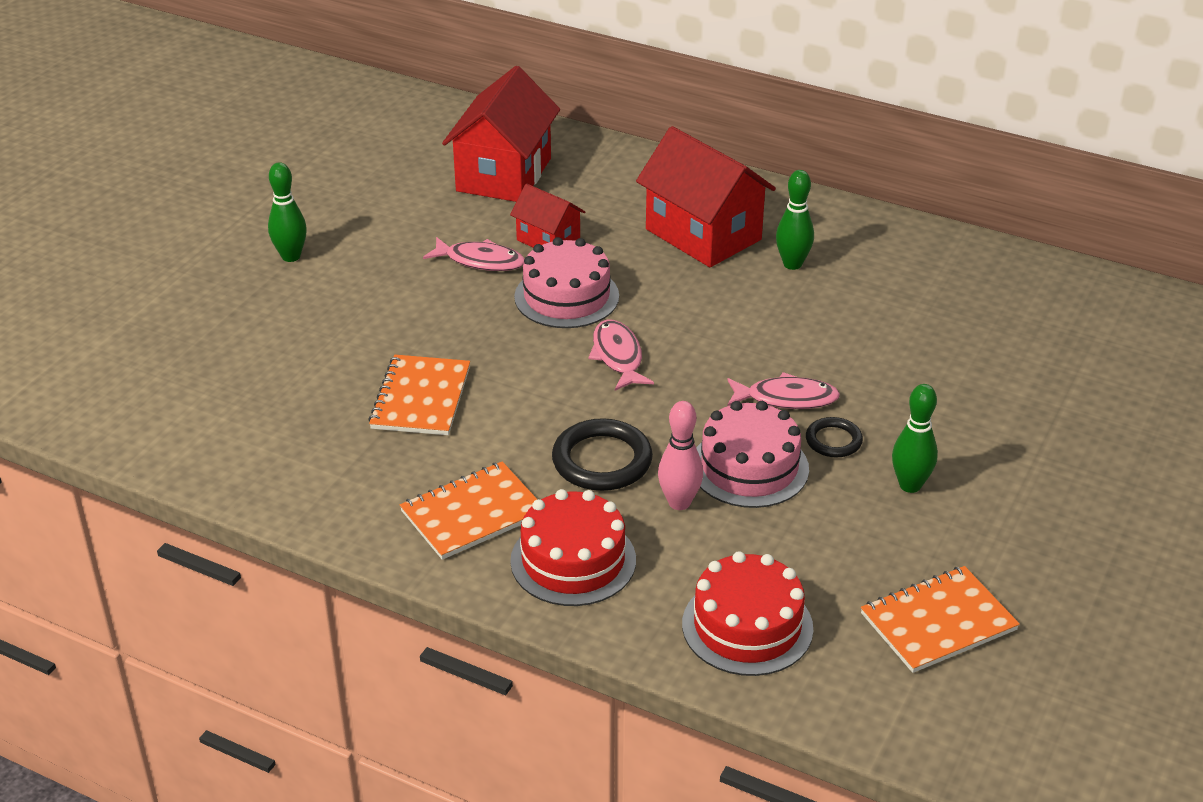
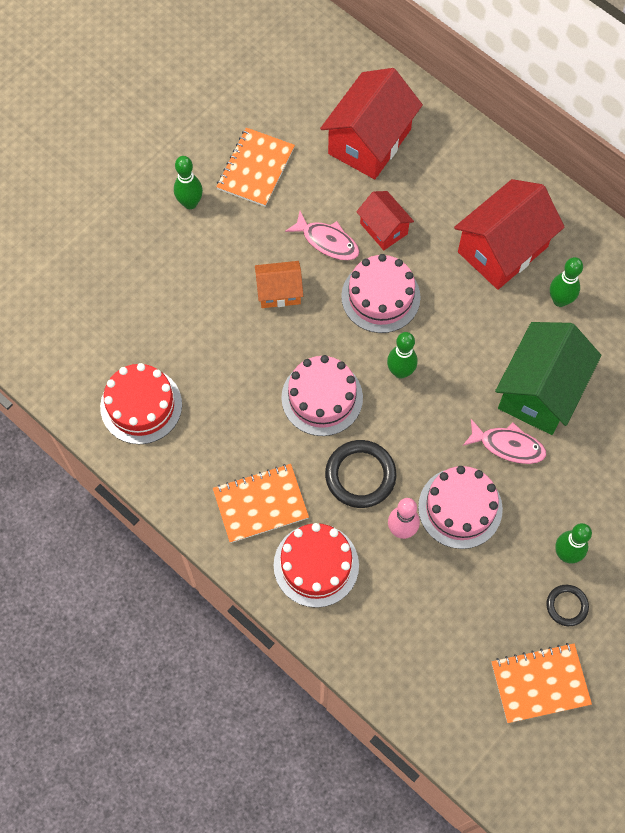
camera: 15 degrees right, 30 degrees up
(421, 398) = (251, 381): orange notebook -> orange notebook (256, 168)
(433, 313) = (279, 292): none -> orange house
(522, 397) = (322, 397): none -> pink cake
(618, 356) = (400, 371): pink fish -> green bowling pin
(703, 234) = (502, 249): red house -> red house turned 75 degrees clockwise
(747, 626) = (413, 653): red cake -> red cake (141, 405)
(804, 344) = (540, 391): none -> green house
(833, 440) = (527, 496): black ring -> black ring (566, 606)

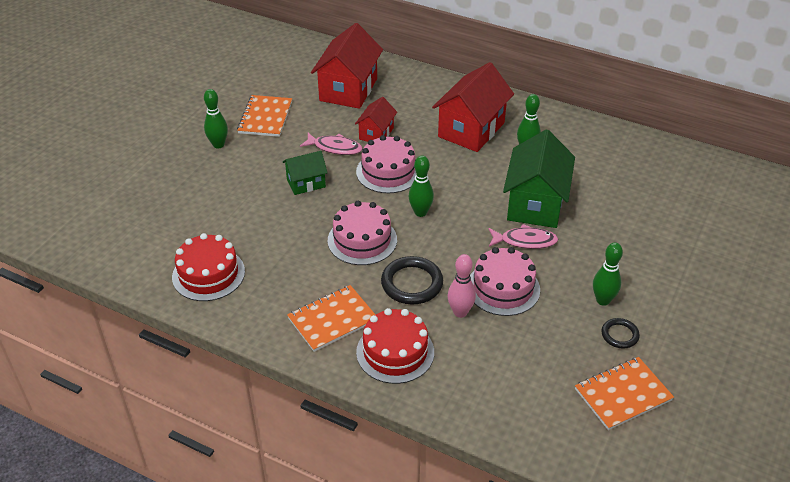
camera: 15 degrees left, 25 degrees down
(279, 292) = (306, 183): orange house -> green house
(383, 228) = (376, 133): red house -> red house turned 75 degrees clockwise

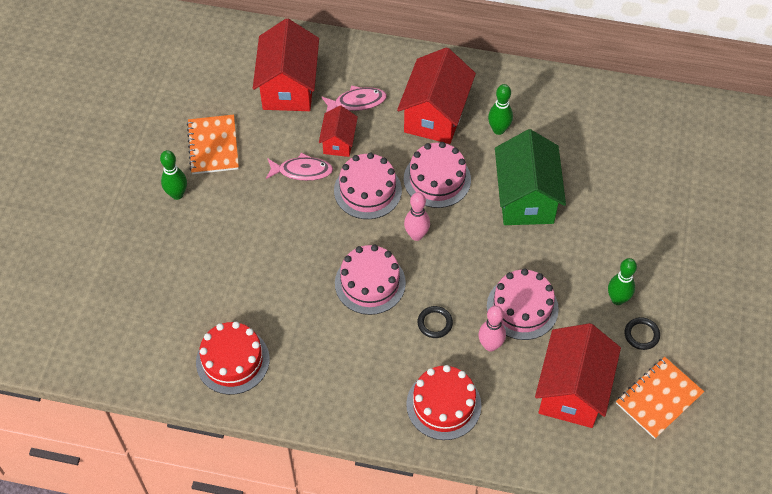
camera: 15 degrees left, 15 degrees up
(306, 183) = (288, 224): green house -> none
(332, 319) = (373, 383): orange notebook -> none
(412, 283) = (435, 323): black ring -> black ring, size x0.57
(420, 212) = (416, 235): green bowling pin -> pink bowling pin
(455, 175) = (437, 179): none -> pink cake
(525, 241) = (528, 246): pink fish -> pink fish (357, 102)
(532, 368) = (572, 390): none -> red house

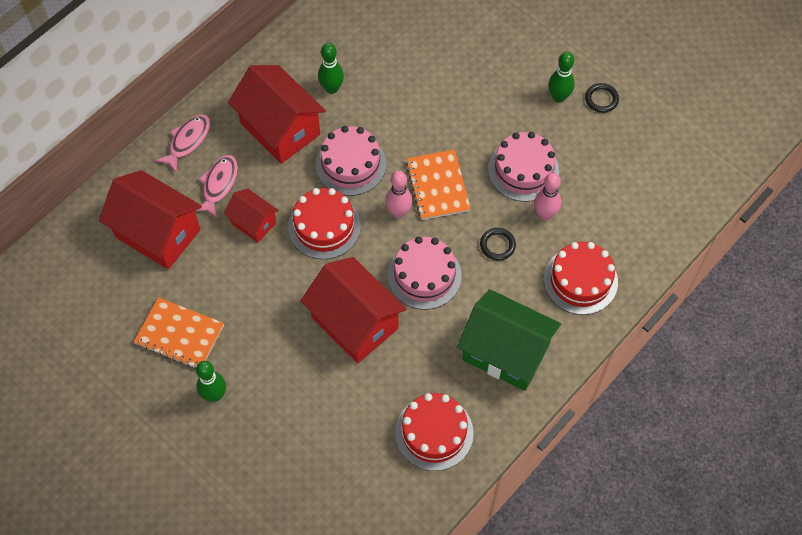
camera: 60 degrees left, 5 degrees up
(302, 171) = (264, 270): pink fish -> pink fish (188, 141)
(367, 190) = (324, 226): pink cake -> red cake
(525, 198) = (417, 107): green house -> green house (505, 352)
(572, 390) = (623, 177): red house -> red house (355, 322)
(659, 398) = (665, 120): orange notebook -> orange notebook (438, 186)

